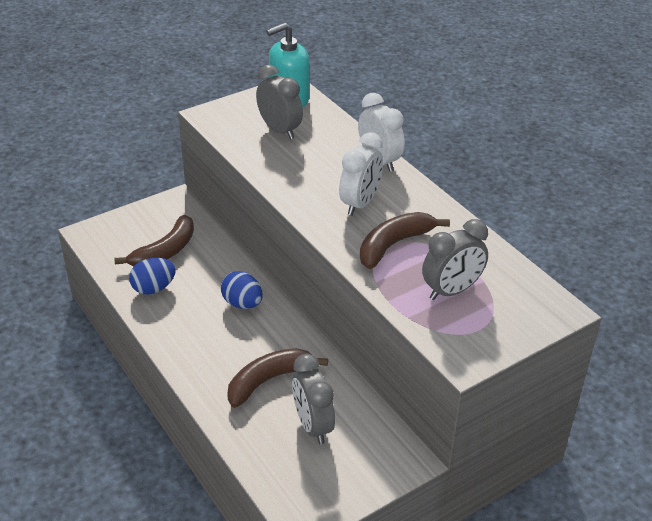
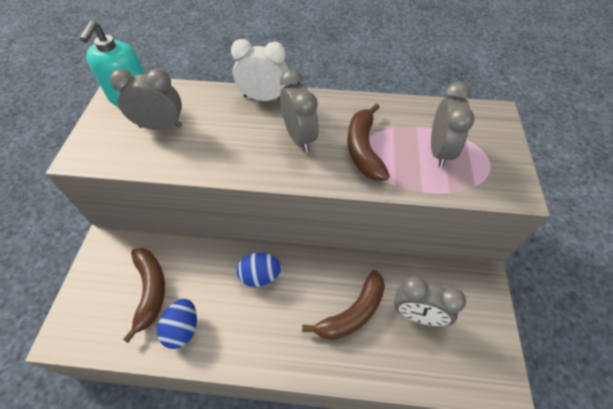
camera: 50 degrees left, 15 degrees up
(269, 380) = (352, 313): brown banana -> brown banana turned 135 degrees counterclockwise
(360, 203) = (299, 137): white clock -> grey clock

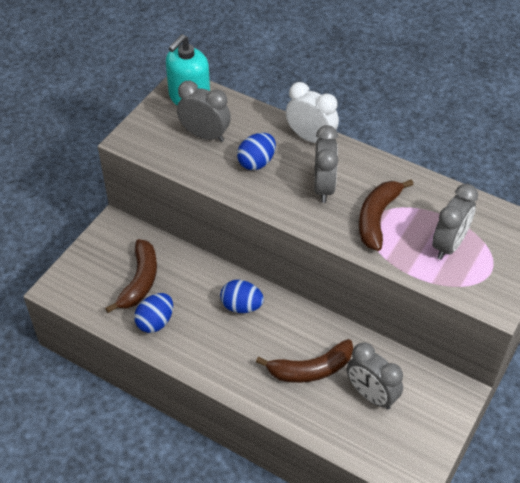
camera: 25 degrees right, 5 degrees down
(224, 135) = (256, 162): none -> blue egg

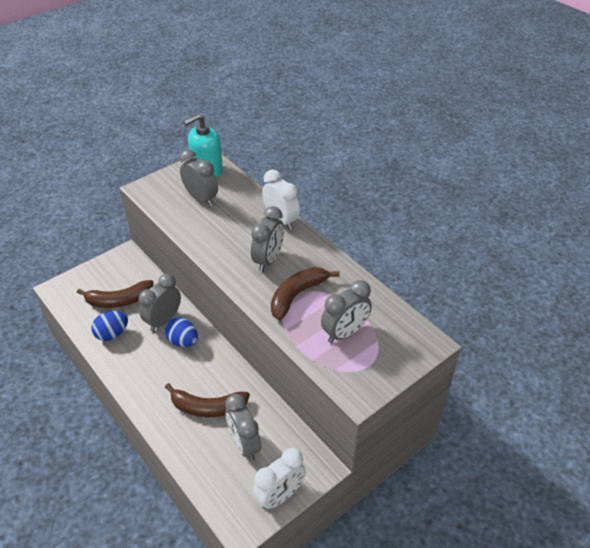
camera: 20 degrees right, 5 degrees down
(140, 281) = (119, 300): brown banana -> brown banana turned 45 degrees clockwise
(206, 289) = (163, 320): none -> grey clock
(256, 162) = (227, 228): blue egg -> none
(435, 434) = (280, 495): none -> white clock

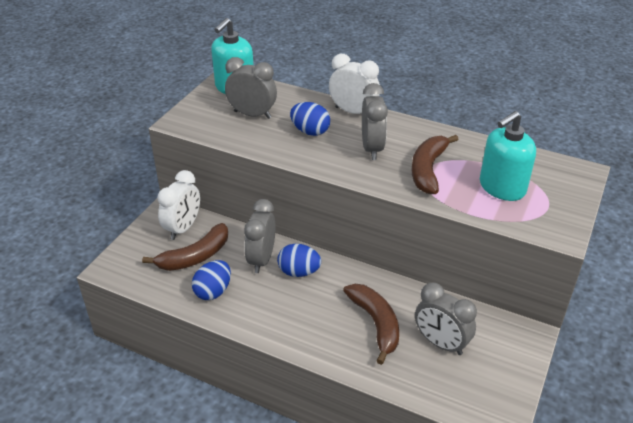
camera: 25 degrees left, 5 degrees down
(208, 407) = (376, 324): brown banana -> brown banana turned 90 degrees counterclockwise
(233, 228) = (310, 131): none -> blue egg
(280, 495) = (513, 375): white clock -> white clock (183, 228)
(344, 333) = (502, 187): grey clock -> turquoise soap dispenser

